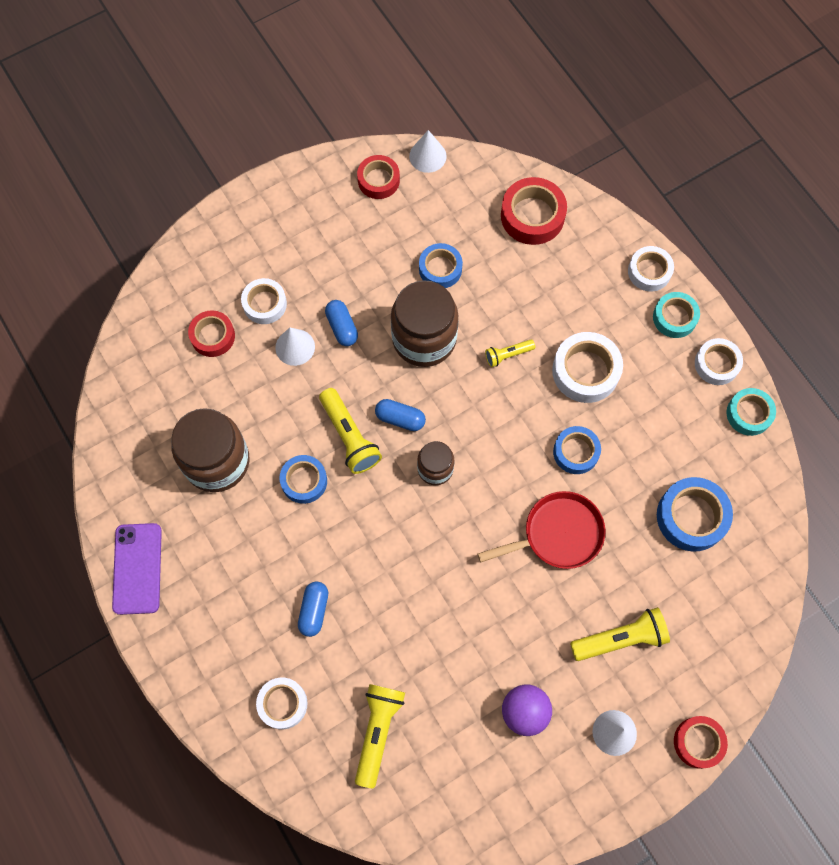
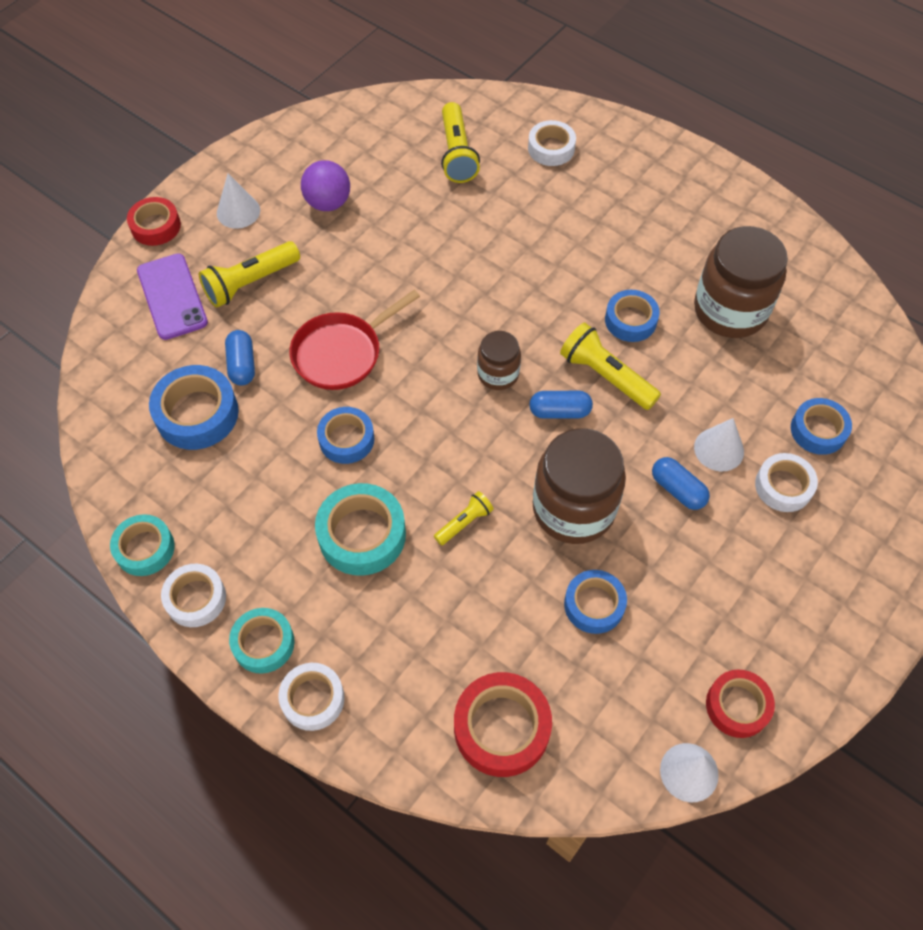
camera: 160 degrees right, 10 degrees down
(137, 568) = (745, 203): purple phone -> purple phone (172, 297)
(213, 336) = (818, 430): red tape -> blue tape
(314, 610) = (560, 219): blue capsule -> blue capsule (242, 365)
(585, 371) = (362, 534): white tape -> turquoise tape

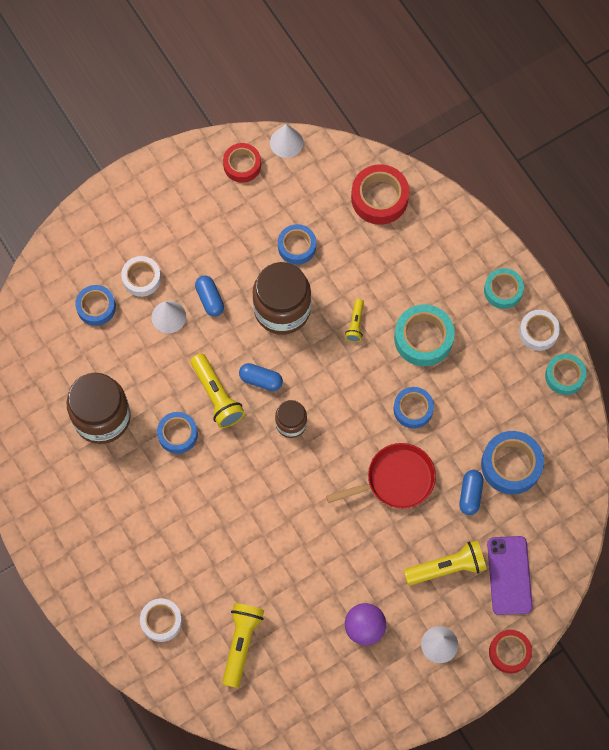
camera: 160 degrees left, 10 degrees up
(313, 699) = (482, 249): white tape -> none
(464, 523) = (355, 324): yellow flashlight -> yellow flashlight turned 60 degrees counterclockwise

